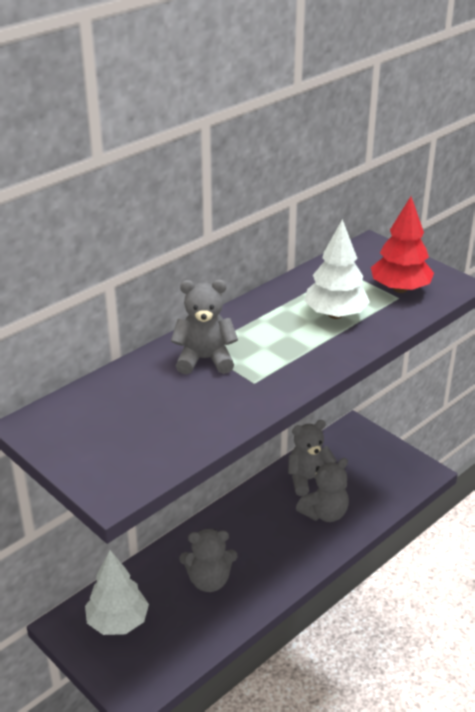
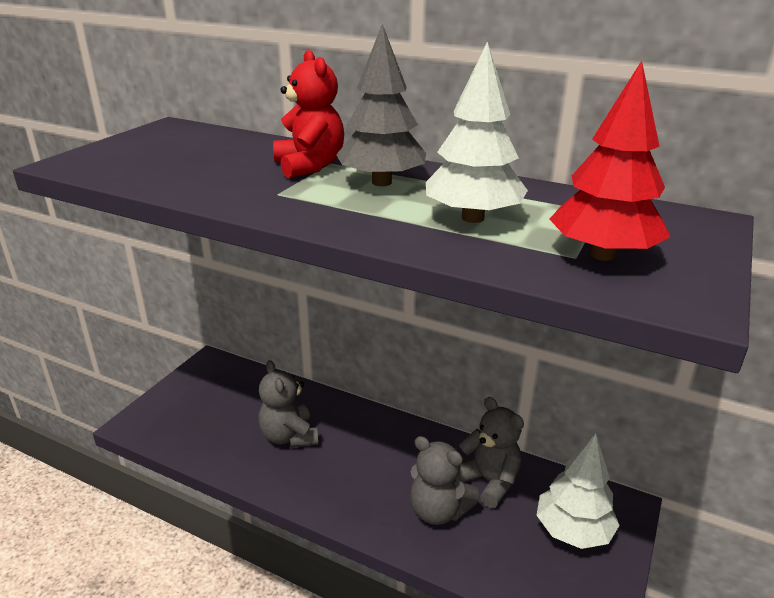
camera: 70 degrees right, 5 degrees down
(118, 622) = (220, 391): white tree -> white tree (573, 531)
(205, 359) = (309, 166): grey teddy bear -> red teddy bear
(257, 334) = (382, 182): none -> grey tree

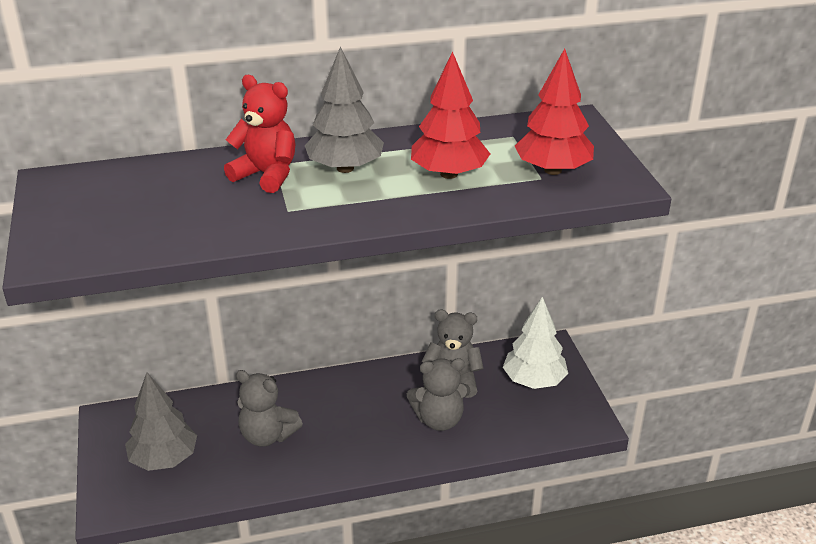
camera: 40 degrees left, 5 degrees up
(205, 411) = (164, 459): none -> grey tree
(473, 218) = (449, 174): white tree -> red tree

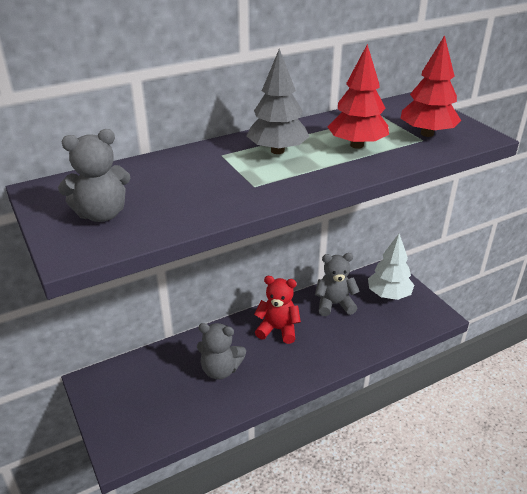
camera: 15 degrees left, 0 degrees up
(164, 459) = (148, 404): grey tree -> none
(266, 175) = (220, 163): red teddy bear -> red teddy bear (278, 329)
(439, 420) = (339, 334): grey teddy bear -> grey teddy bear (101, 214)

